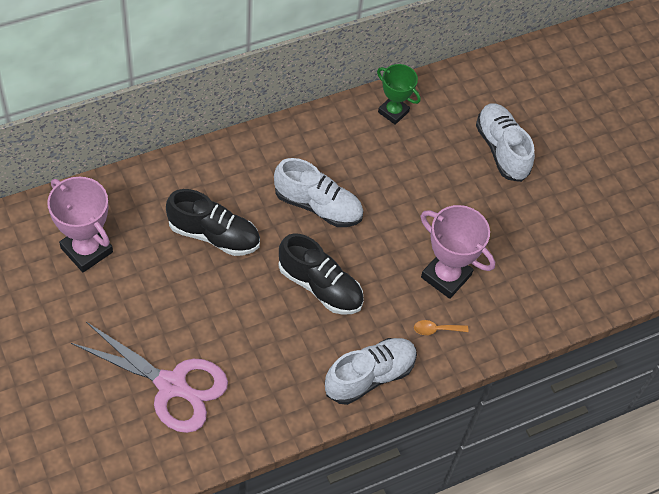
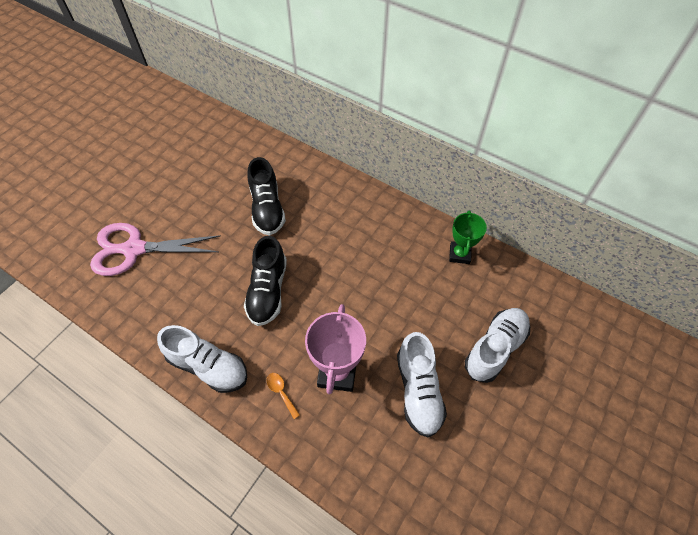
camera: 65 degrees right, 0 degrees up
(86, 250) = (210, 155): pink trophy -> none
(172, 385) = (134, 249): pink scissors -> pink scissors turned 90 degrees clockwise
(318, 206) = (336, 253): white shoe -> white shoe (418, 391)

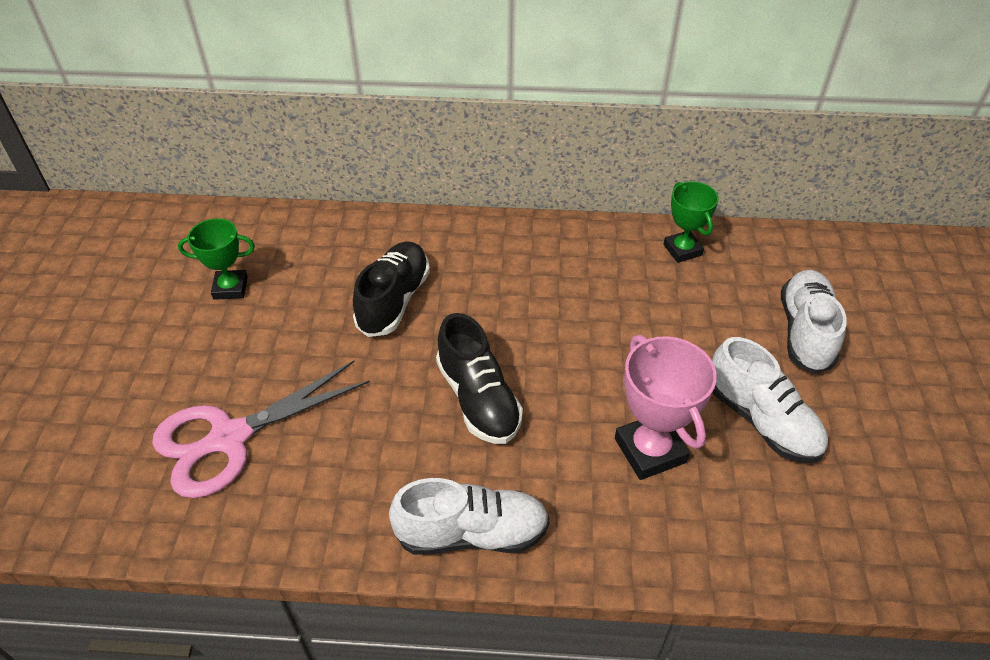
camera: 30 degrees left, 10 degrees down
(192, 162) = (230, 288): none -> green trophy
(267, 209) = (394, 300): black shoe -> black shoe turned 120 degrees counterclockwise
(281, 392) = (599, 512): orange spoon -> none

